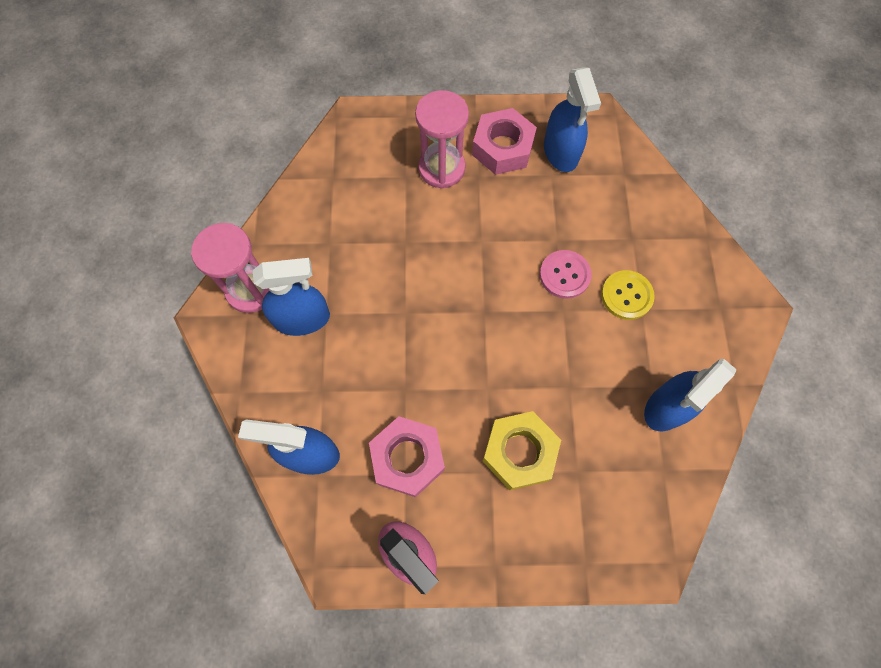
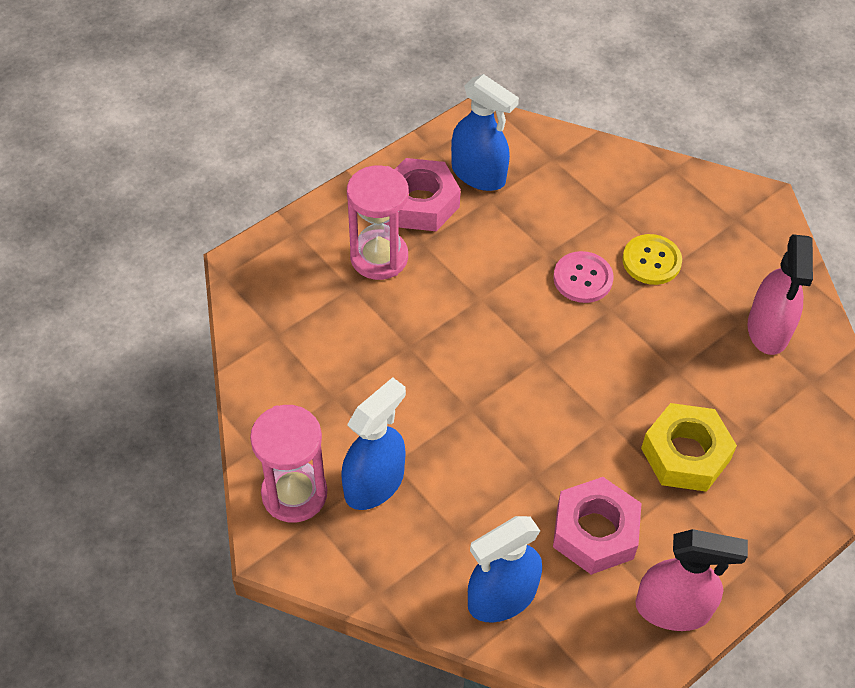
camera: 40 degrees left, 15 degrees down
(667, 407) = (768, 330): blue spray bottle -> pink spray bottle

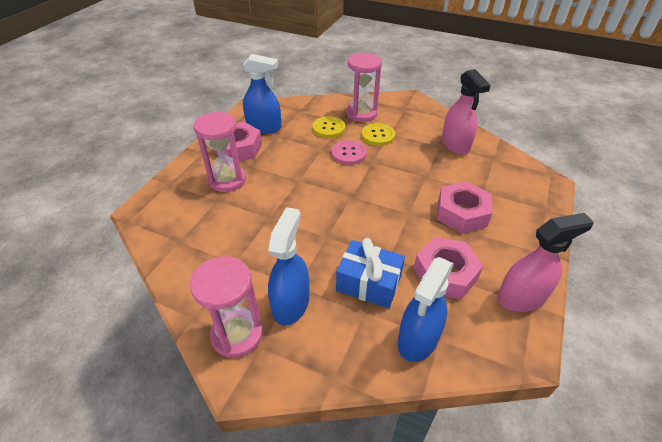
camera: 25 degrees left, 10 degrees down
(485, 500) = (369, 283): none -> blue gift
(580, 215) = (328, 128): none -> yellow button
(653, 204) = (361, 113): none -> pink hourglass
(685, 454) = (461, 213): yellow nut -> pink nut

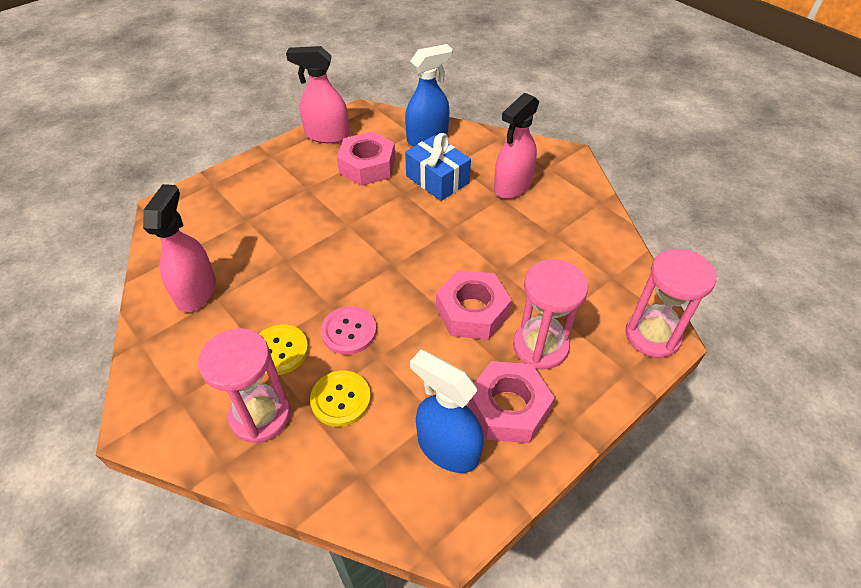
camera: 155 degrees left, 5 degrees up
(237, 334) = (564, 180): pink hourglass -> pink hourglass (652, 335)
(291, 303) = (512, 186): blue spray bottle -> pink spray bottle
(461, 213) = (296, 206): pink nut -> pink nut (472, 312)

